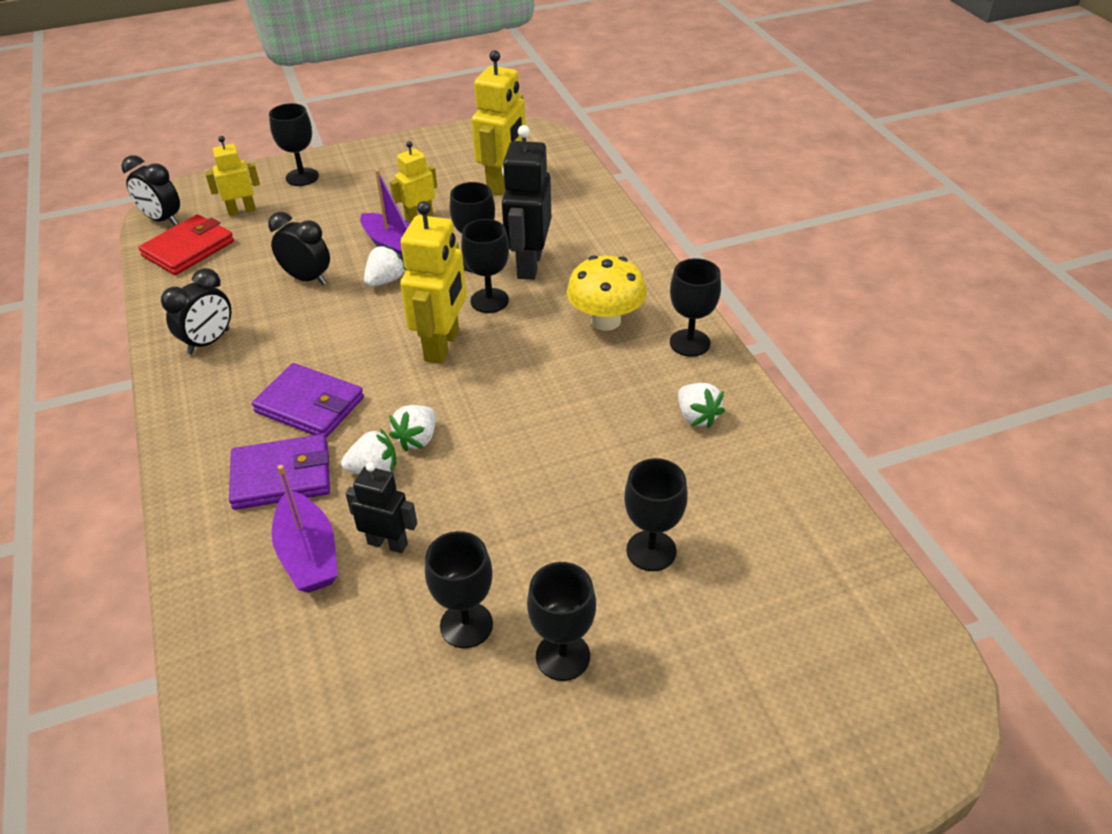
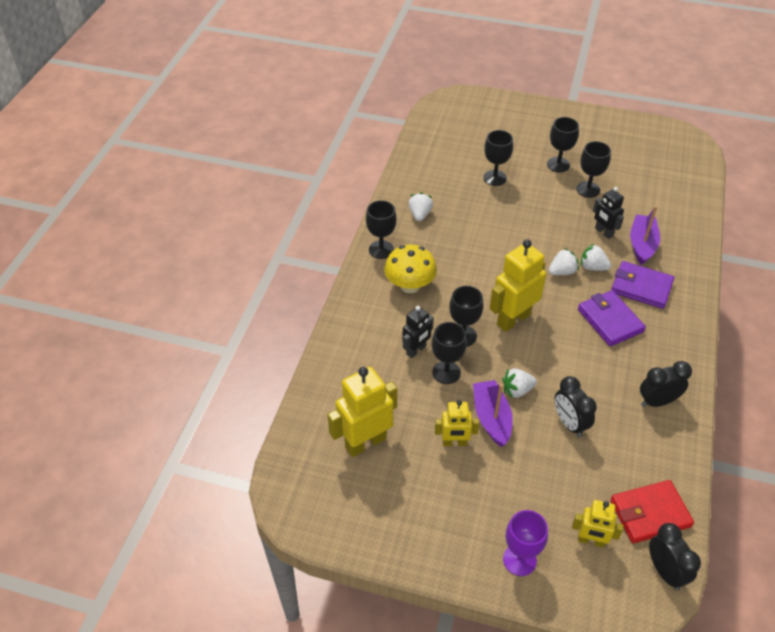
camera: 145 degrees left, 5 degrees up
(302, 177) = (519, 560): black goblet -> purple goblet
(529, 265) = (416, 350): black robot -> black robot, size x0.59

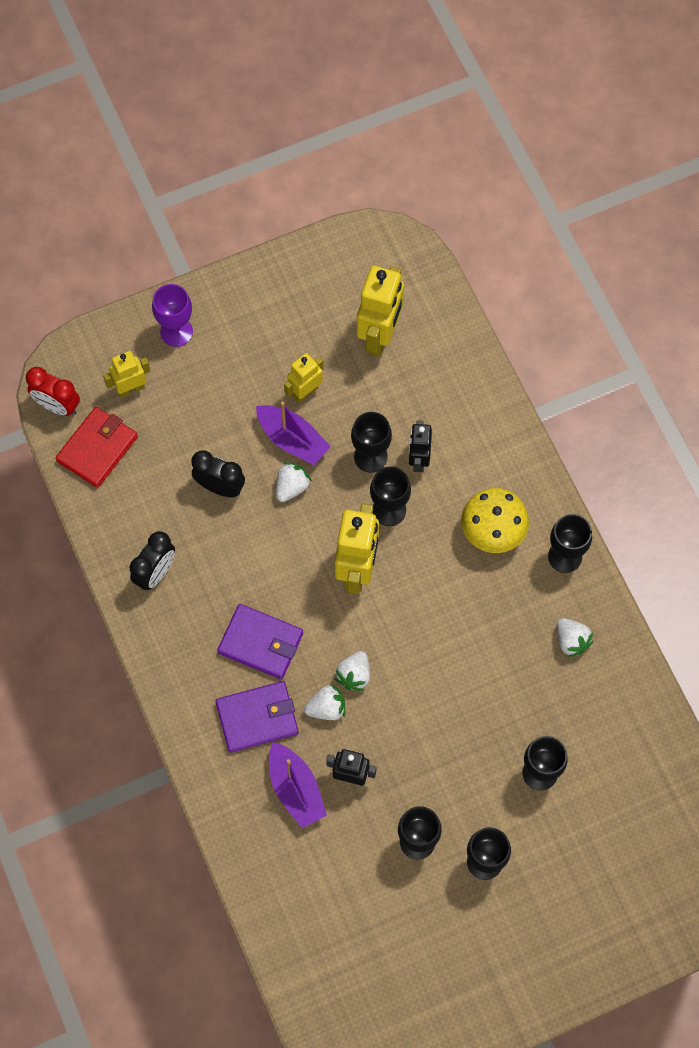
camera: 140 degrees right, 20 degrees up
(665, 571) = (57, 406): black clock -> red clock

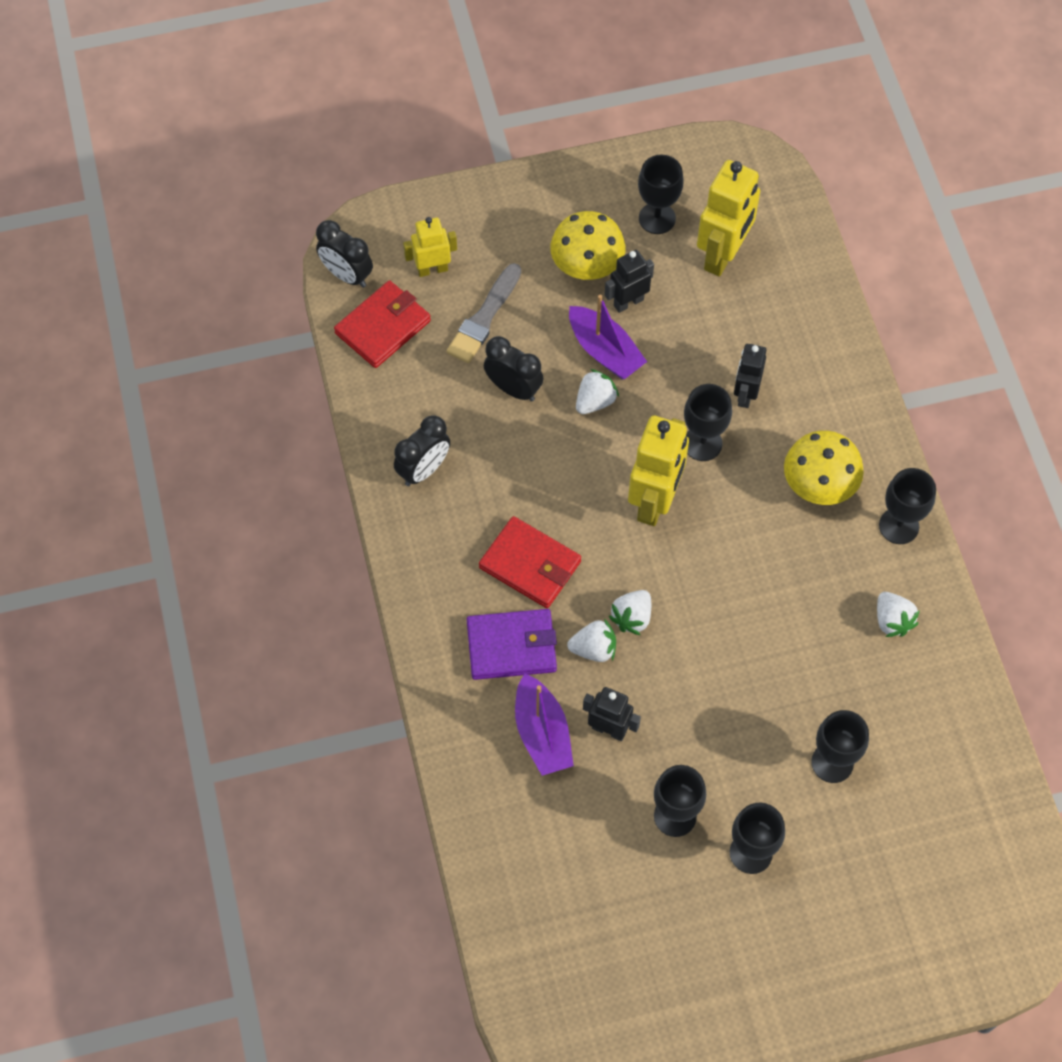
camera: 10 degrees right, 5 degrees down
(57, 406) = (347, 275): red clock -> black clock
(176, 332) = (494, 217): purple goblet -> none
(183, 426) = (484, 318): none -> grey brush
(260, 643) = (530, 564): purple wallet -> red wallet
(264, 365) = (587, 267): none -> yellow mushroom
(305, 392) = (628, 302): yellow robot -> black robot
(370, 457) = (691, 383): black goblet -> black goblet (657, 218)

